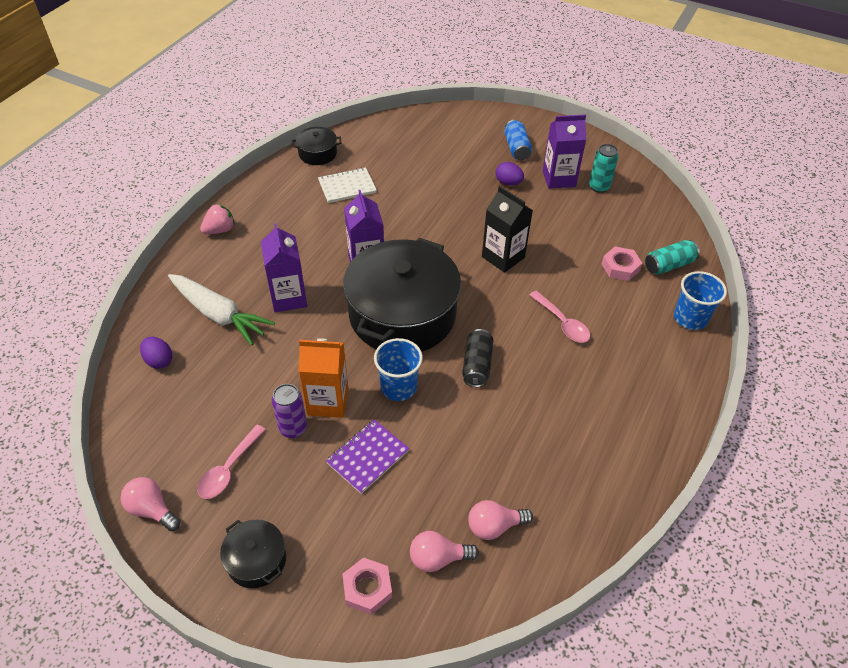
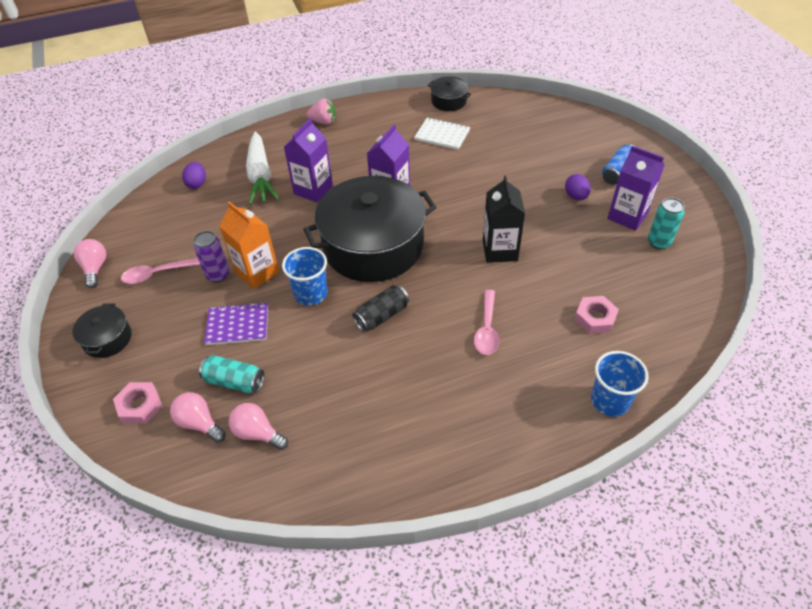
camera: 45 degrees right, 0 degrees up
(668, 265) = (646, 344): turquoise can -> turquoise can (234, 381)

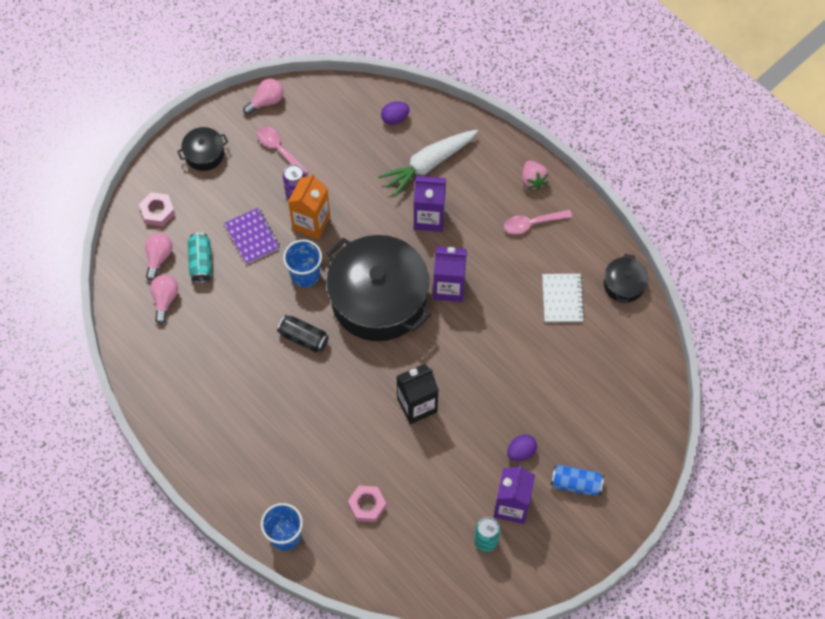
camera: 65 degrees right, 15 degrees up
(487, 329) = (321, 423): pink spoon -> pink spoon (532, 224)

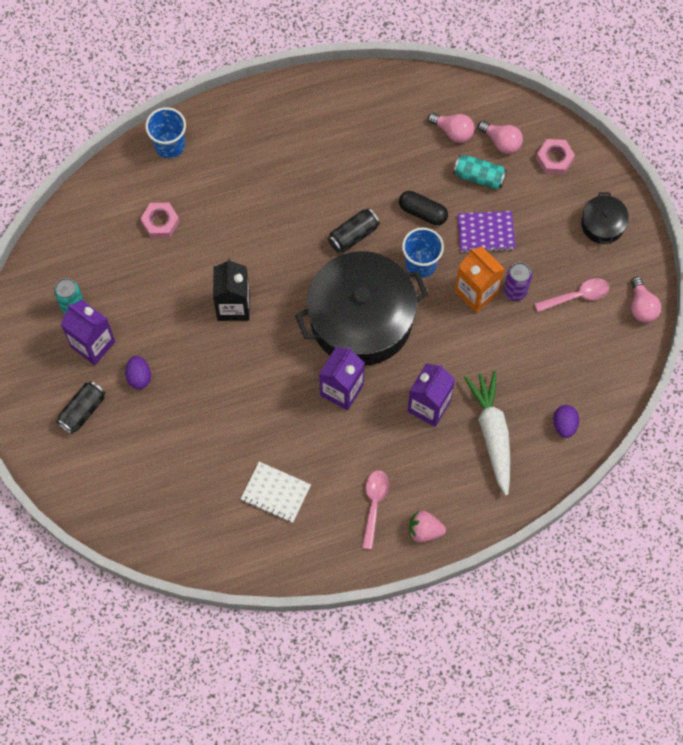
camera: 115 degrees right, 5 degrees up
(255, 292) = (423, 212): none -> black capsule
(576, 483) = (82, 411): blue can -> black can
(623, 284) = (261, 562): black pot -> none

